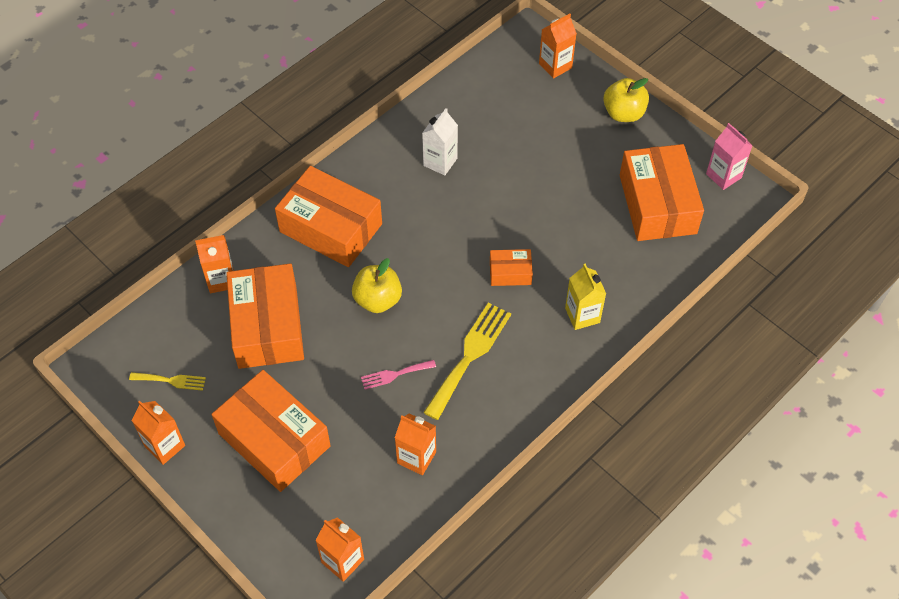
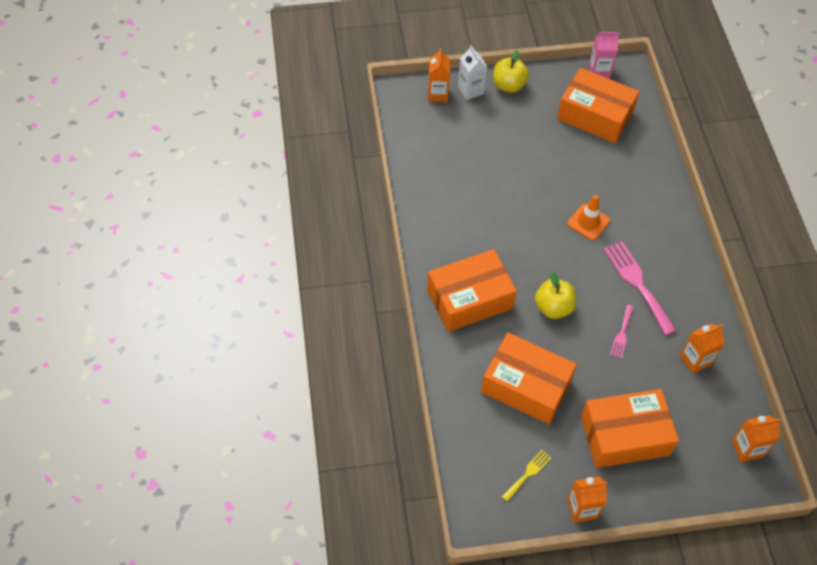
camera: 55 degrees left, 0 degrees up
(221, 280) = (462, 392): orange carton -> none
(440, 162) = (465, 204): white carton -> white carton (470, 90)
(469, 356) = (637, 283): yellow fork -> pink fork
(510, 273) = (588, 222): orange box -> orange traffic cone
(582, 315) = (650, 206): yellow carton -> none

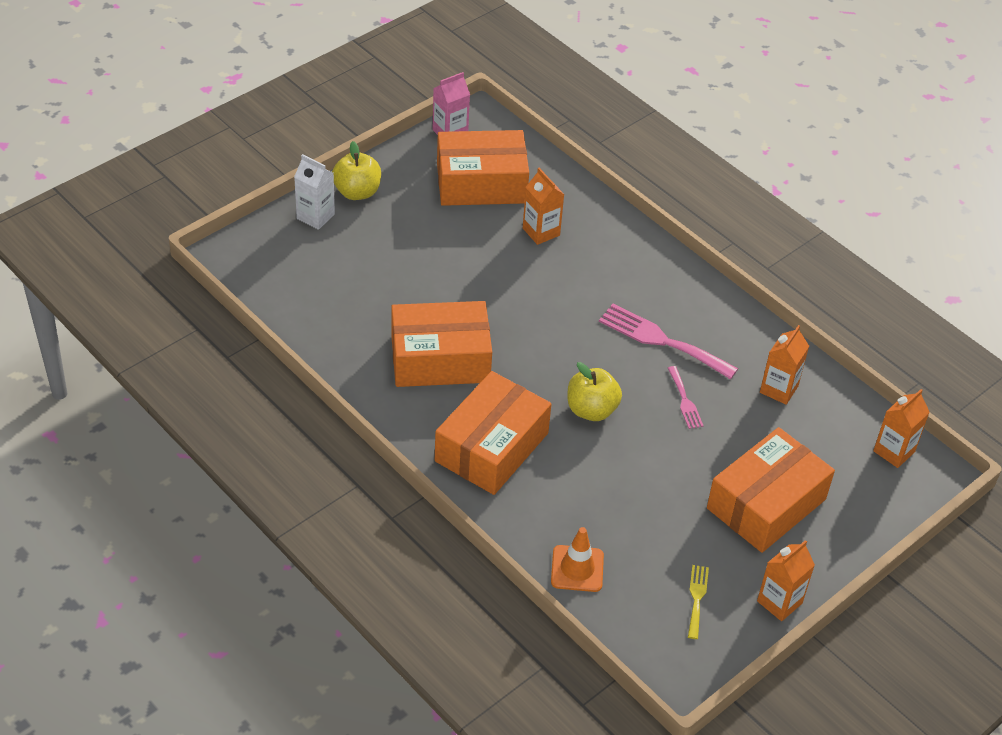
camera: 35 degrees left, 10 degrees down
(438, 94) = (278, 237): orange carton -> orange carton (541, 232)
(526, 386) = (625, 508): orange box -> orange box (440, 359)
(588, 222) = (560, 301): orange traffic cone -> orange traffic cone (577, 569)

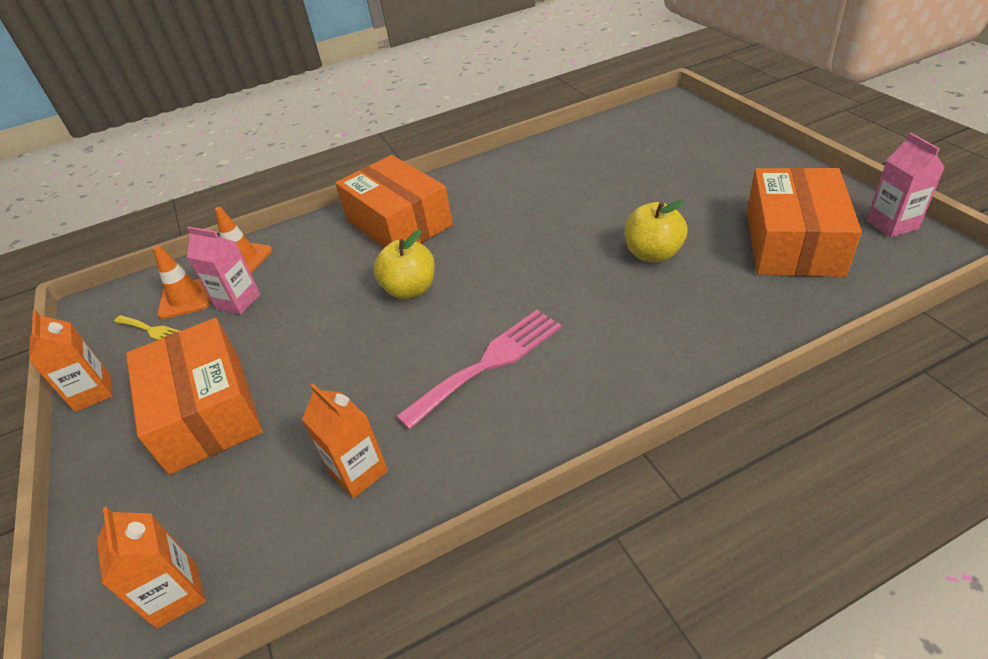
camera: 115 degrees right, 5 degrees down
(315, 216) = (724, 140): white carton -> none
(357, 192) = (765, 162): yellow apple -> yellow apple (653, 254)
(440, 359) = (516, 201): orange box -> none
(541, 232) = (701, 282): orange carton -> none
(640, 541) = (238, 301): none -> pink carton
(647, 591) = (186, 298): none -> orange traffic cone
(684, 401) = (386, 367): pink fork -> none

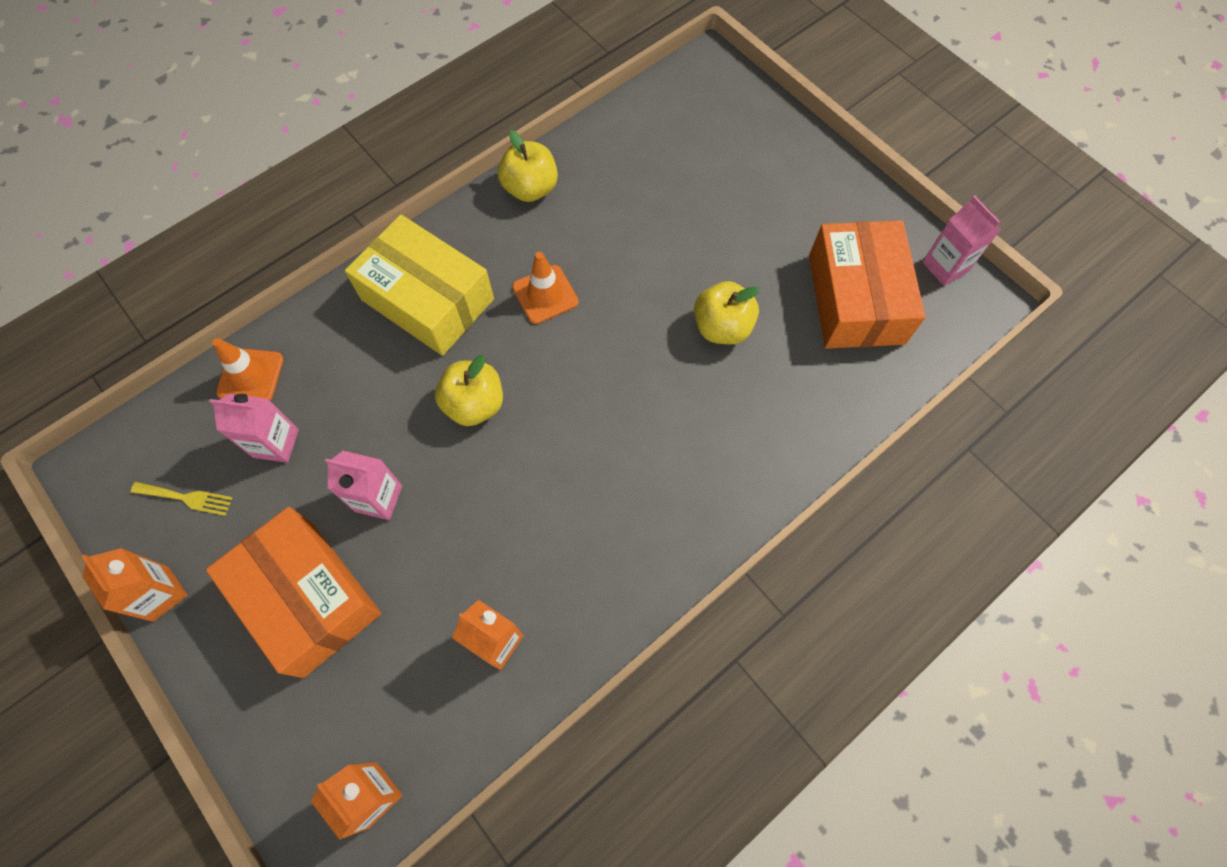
camera: 20 degrees left, 25 degrees up
(186, 298) = (206, 445): orange traffic cone -> orange traffic cone (545, 294)
(301, 346) = (378, 498): none -> pink carton
(398, 223) = (427, 299): orange box -> yellow box
(489, 363) = (586, 495): pink fork -> none
(505, 164) = (530, 188): none -> yellow apple

